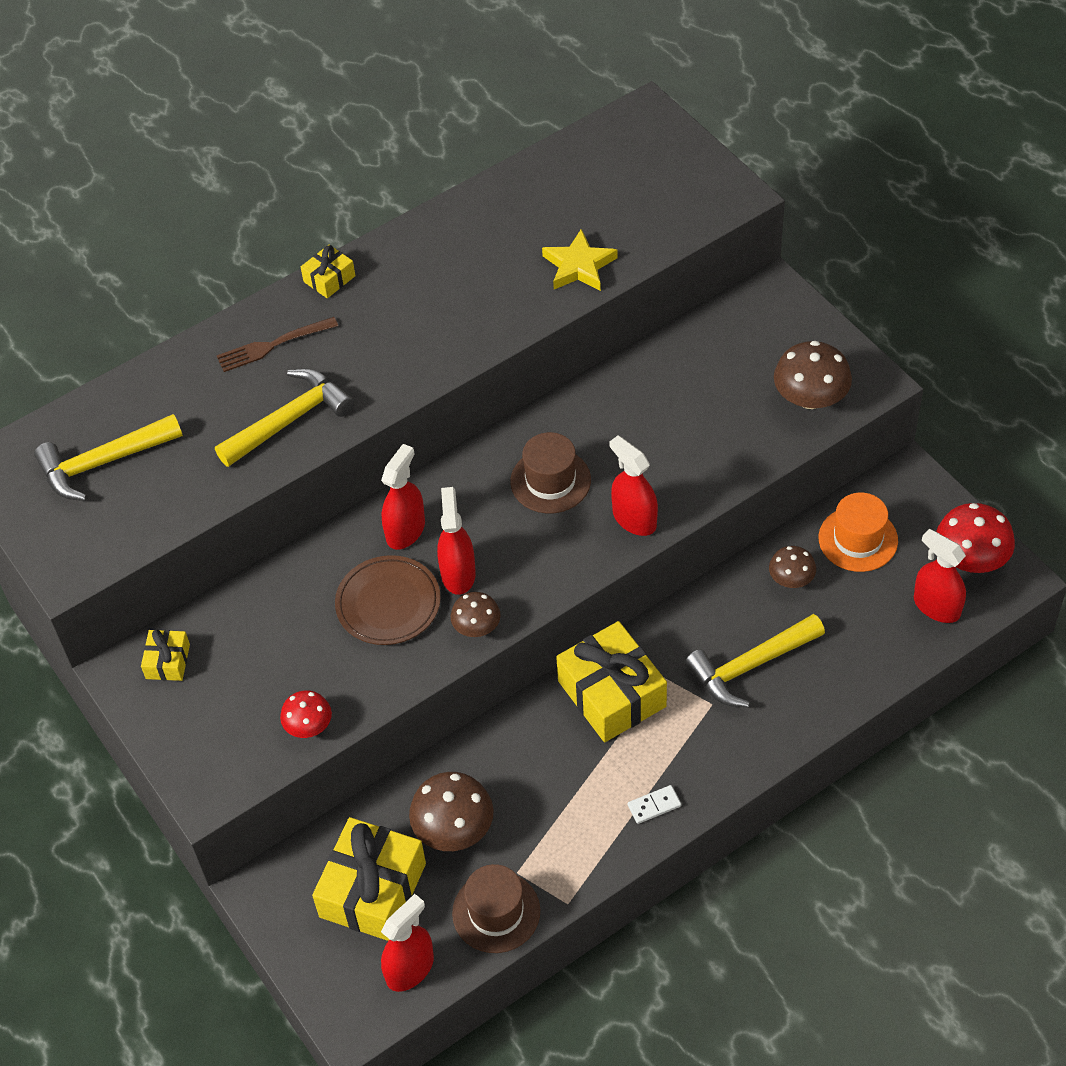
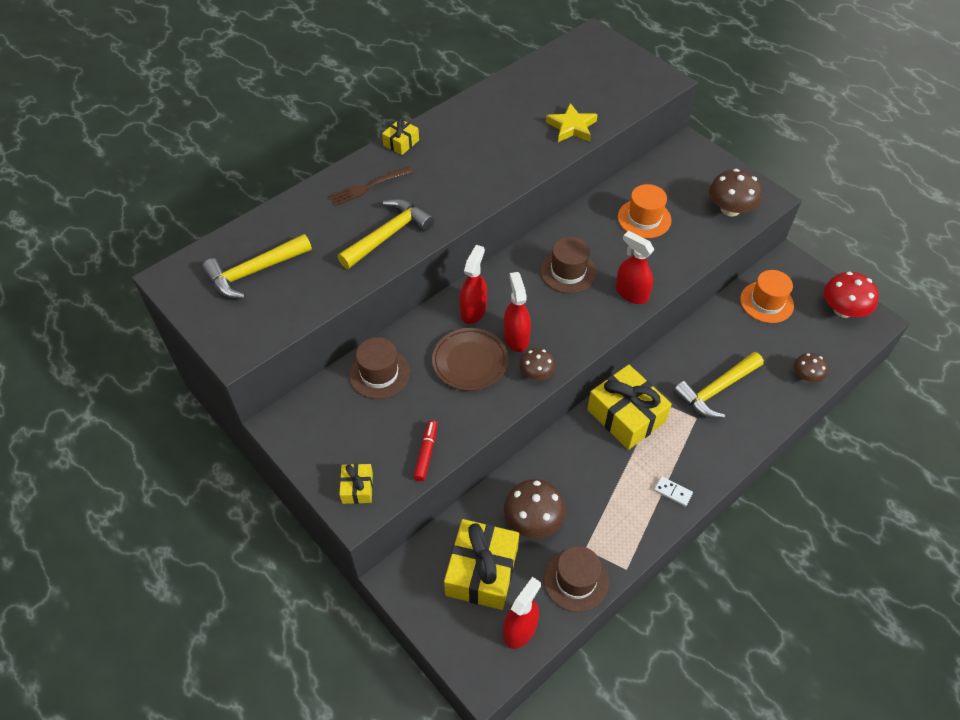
camera: 10 degrees left, 0 degrees up
(168, 661) = (314, 414): yellow gift -> yellow gift (357, 488)
(262, 612) = (379, 373): none -> brown hat
(308, 725) = (426, 453): red mushroom -> red marker
(654, 805) = (672, 492): white domino -> white domino turned 60 degrees clockwise
(678, 405) = (644, 218): none -> orange hat
(791, 579) = (729, 330): brown mushroom -> brown mushroom (806, 376)
(936, 606) = (829, 342): red spray bottle -> none

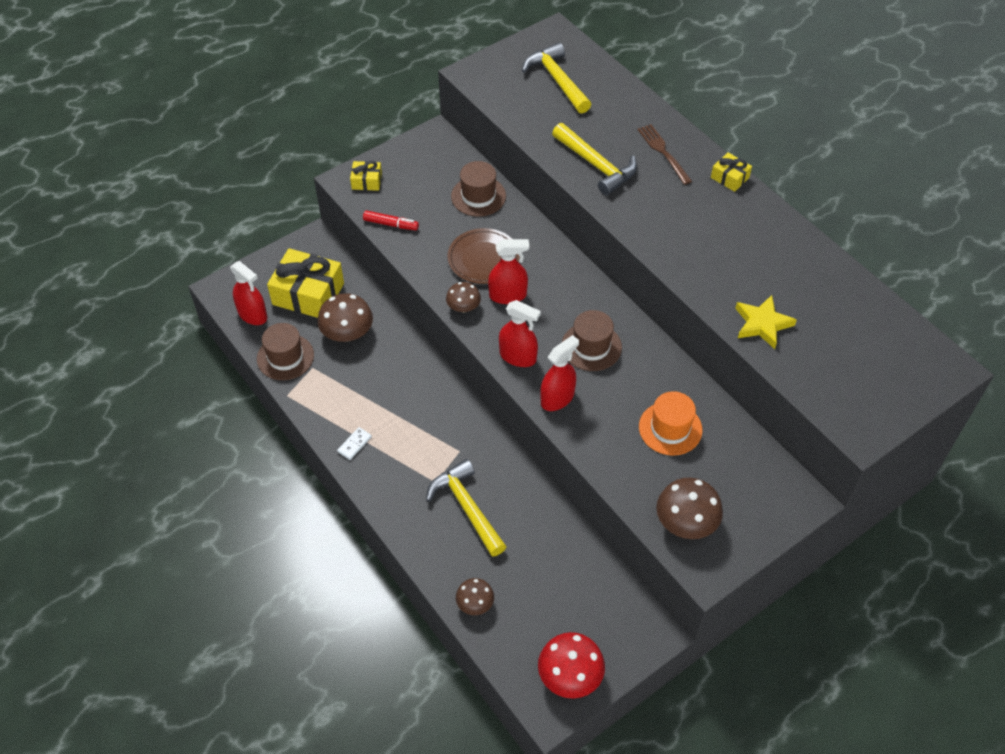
camera: 95 degrees right, 0 degrees up
(473, 311) = (544, 265): red spray bottle -> red spray bottle (518, 356)
(626, 415) = (446, 419): yellow gift -> none
(766, 302) = (586, 589): orange hat -> none

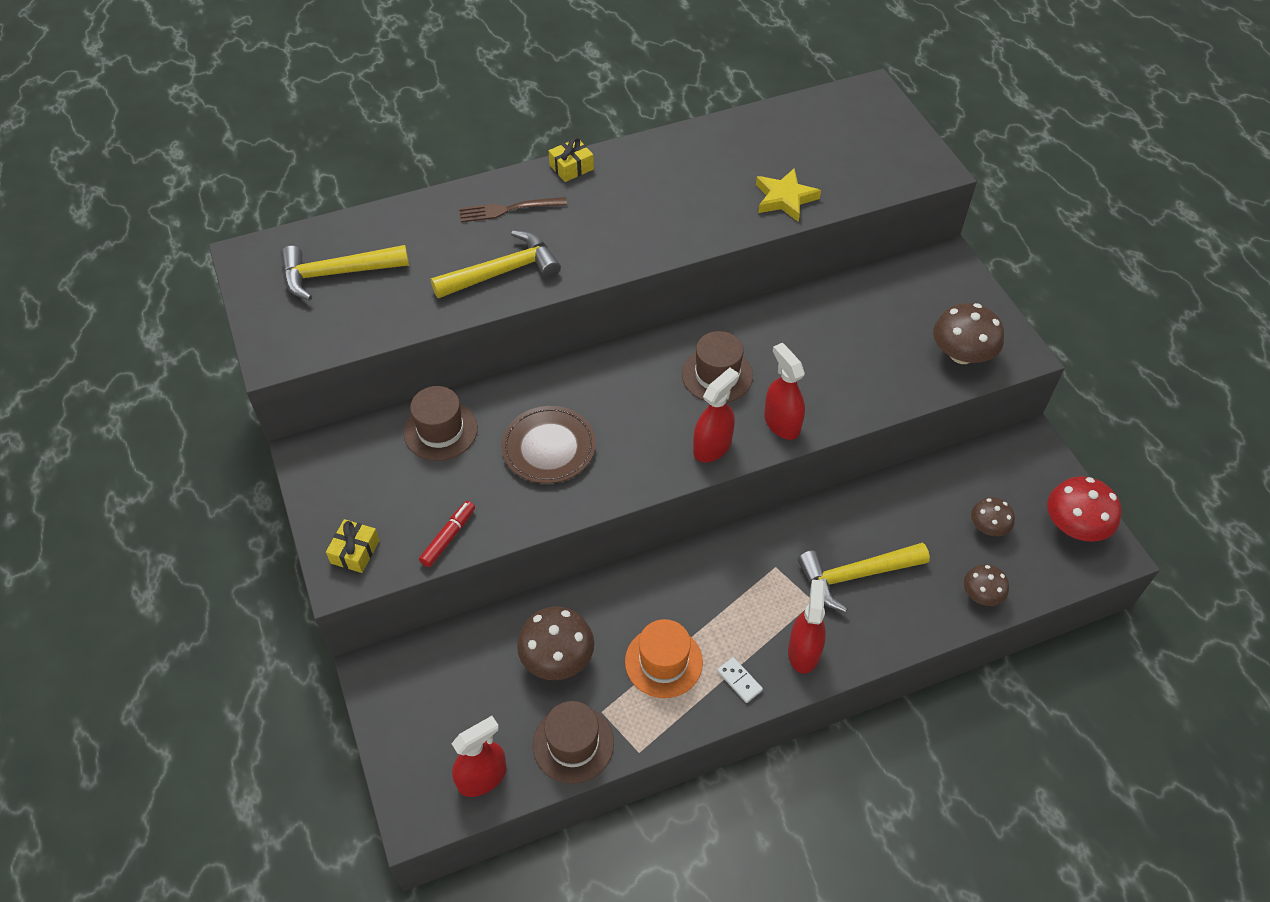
camera: 75 degrees left, 0 degrees up
(308, 294) = (471, 696): yellow gift -> none
(463, 307) = (619, 485): brown mushroom -> brown mushroom (988, 527)
(508, 295) = (616, 436): red spray bottle -> red spray bottle (803, 651)
(670, 428) = (844, 336): orange hat -> orange hat (663, 662)

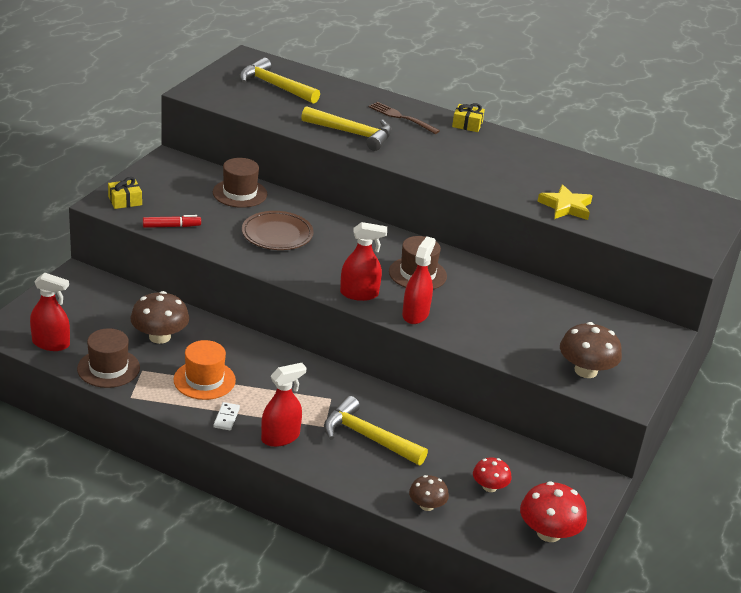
camera: 45 degrees right, 20 degrees down
(988, 527) = (489, 487): brown mushroom -> red mushroom

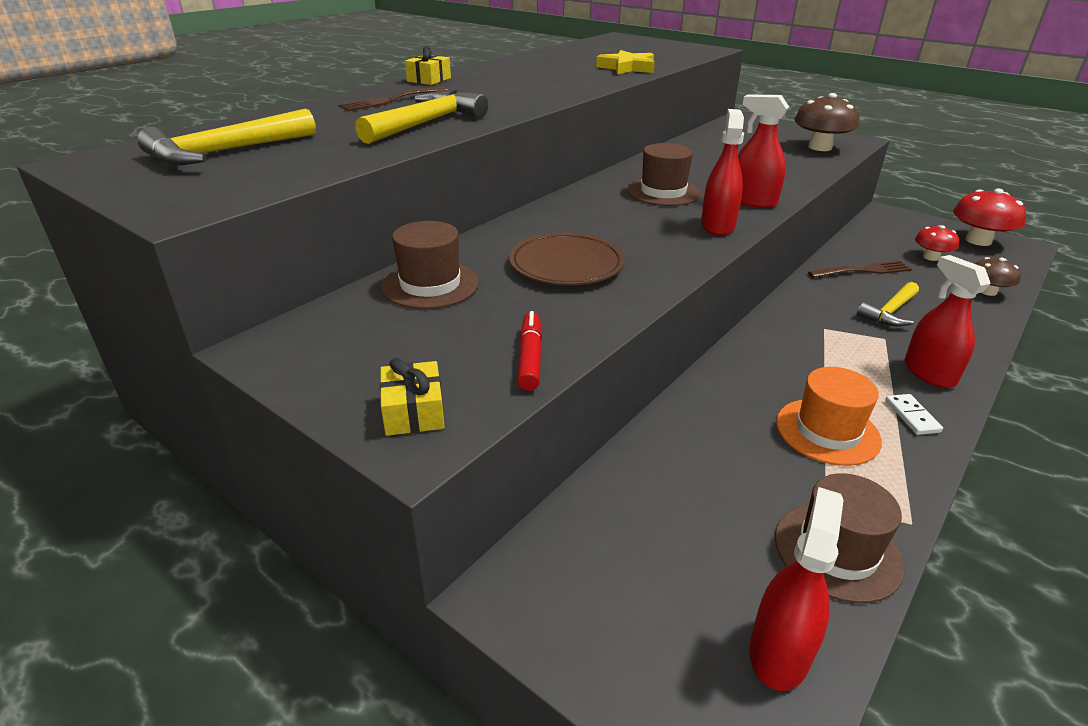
camera: 75 degrees left, 0 degrees up
(160, 337) = (720, 475): brown mushroom -> none
(226, 418) = (912, 416): white domino -> white domino turned 60 degrees clockwise
(367, 437) = (890, 312): yellow hammer -> yellow hammer, size x0.67
(441, 436) = (862, 270): none -> brown fork

